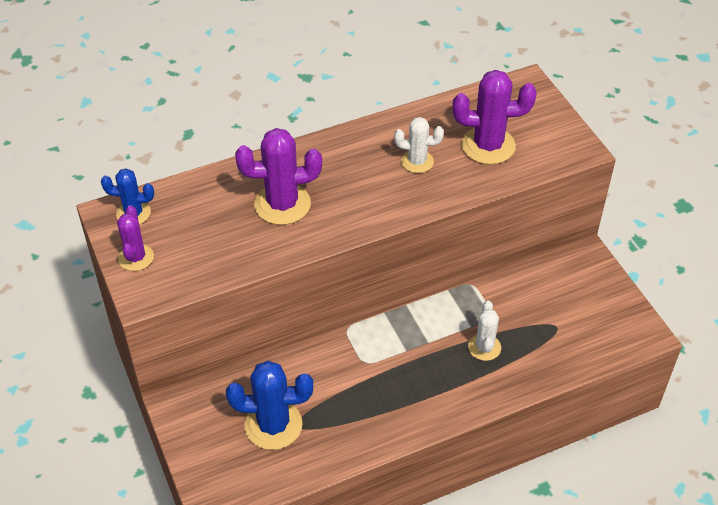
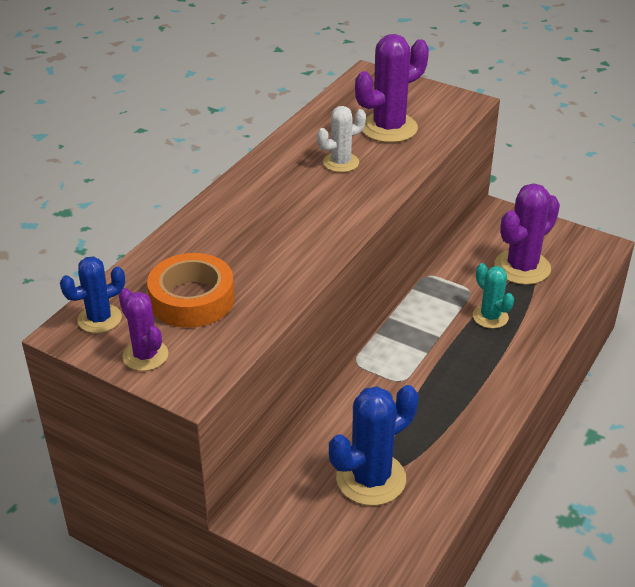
camera: 35 degrees left, 10 degrees down
(203, 229) = (192, 299): none -> orange tape
(282, 204) = (252, 245): purple cactus -> purple cactus (522, 267)
(484, 347) = (490, 317): white cactus -> turquoise cactus

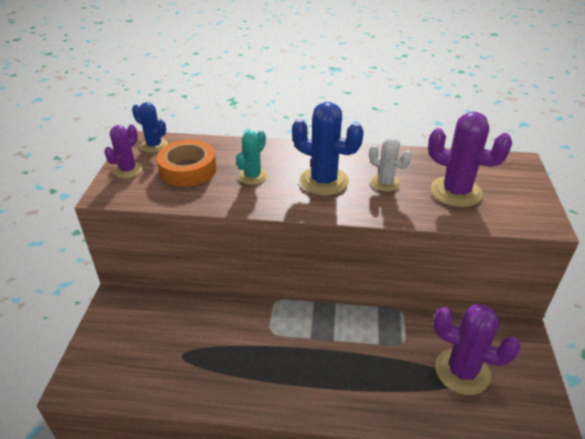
camera: 65 degrees right, 0 degrees up
(371, 479) = (165, 346): blue cactus -> blue cactus (324, 181)
(490, 317) = (379, 366): turquoise cactus -> turquoise cactus (252, 176)

